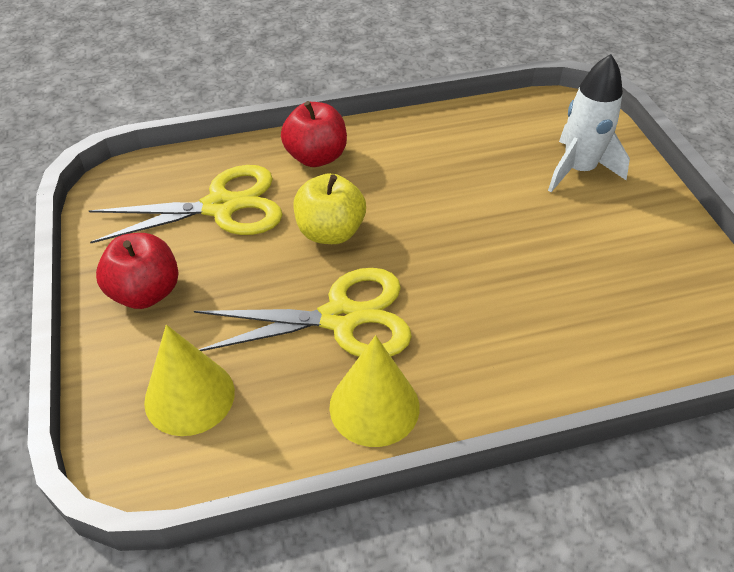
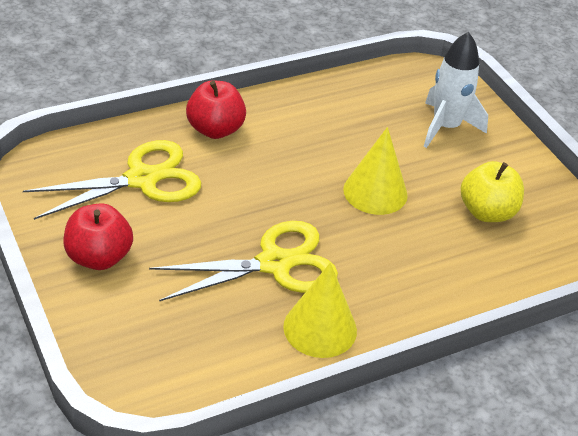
camera: 15 degrees left, 5 degrees down
(189, 396) = (166, 335): yellow cone -> yellow cone (375, 192)
(330, 232) = (246, 194): yellow apple -> yellow apple (487, 212)

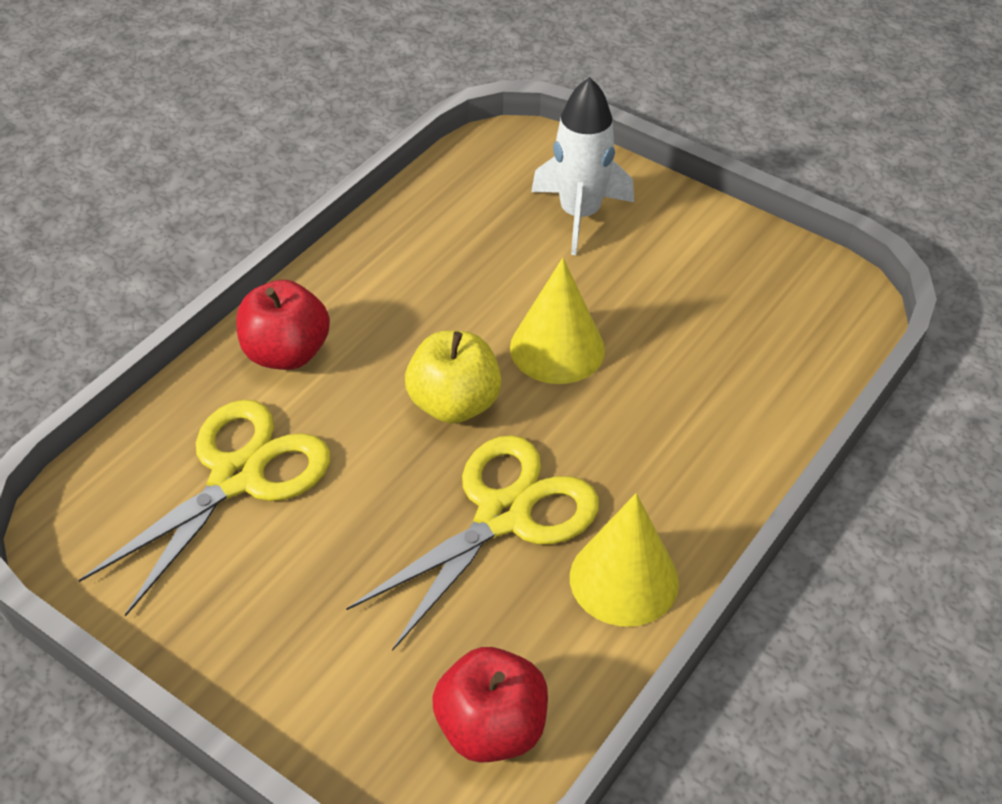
camera: 25 degrees left, 5 degrees up
(99, 257) = (260, 627): red apple -> red apple (491, 728)
(487, 212) = (708, 312): yellow apple -> yellow apple (454, 404)

